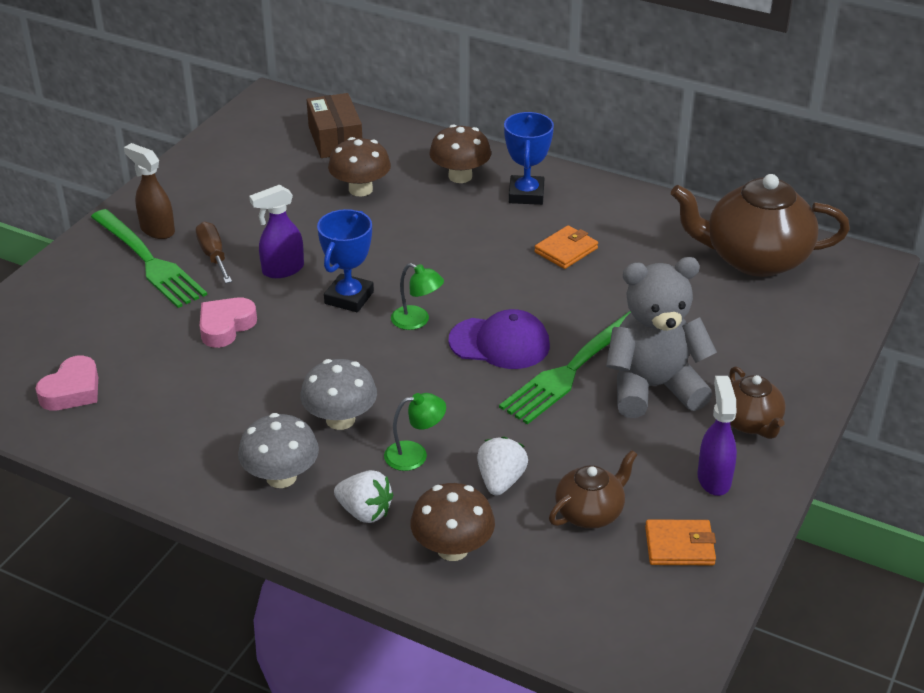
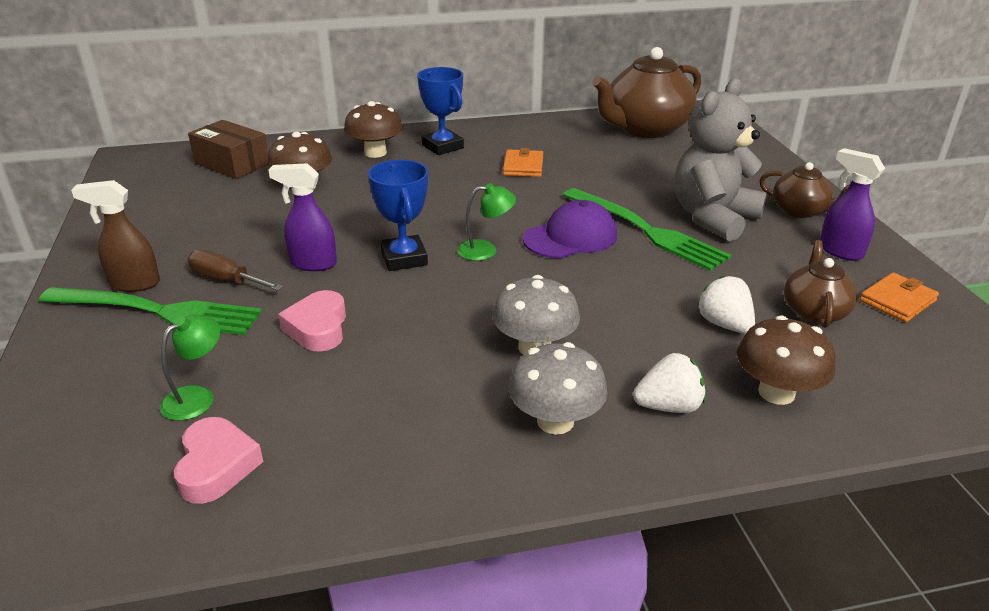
camera: 40 degrees left, 5 degrees down
(282, 270) = (312, 264): purple spray bottle -> purple spray bottle turned 75 degrees clockwise
(415, 454) = (634, 340): green lamp -> green lamp (197, 397)
(573, 369) = (646, 230): green fork -> green fork turned 45 degrees counterclockwise

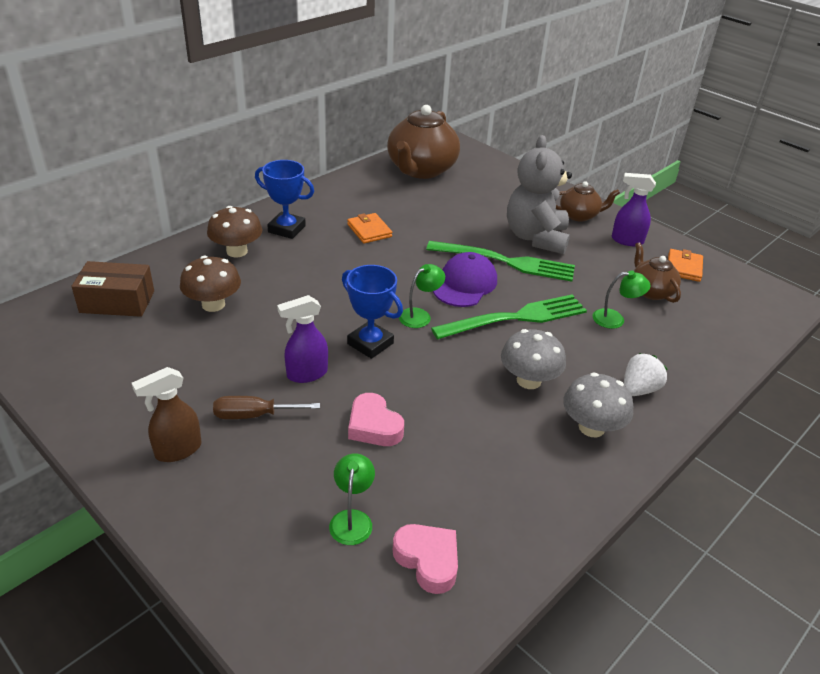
camera: 35 degrees left, 5 degrees up
(157, 311) = (230, 465): green fork -> green fork (515, 318)
(724, 324) = (615, 319): white strawberry -> green lamp
(776, 392) = (681, 356): brown mushroom -> none

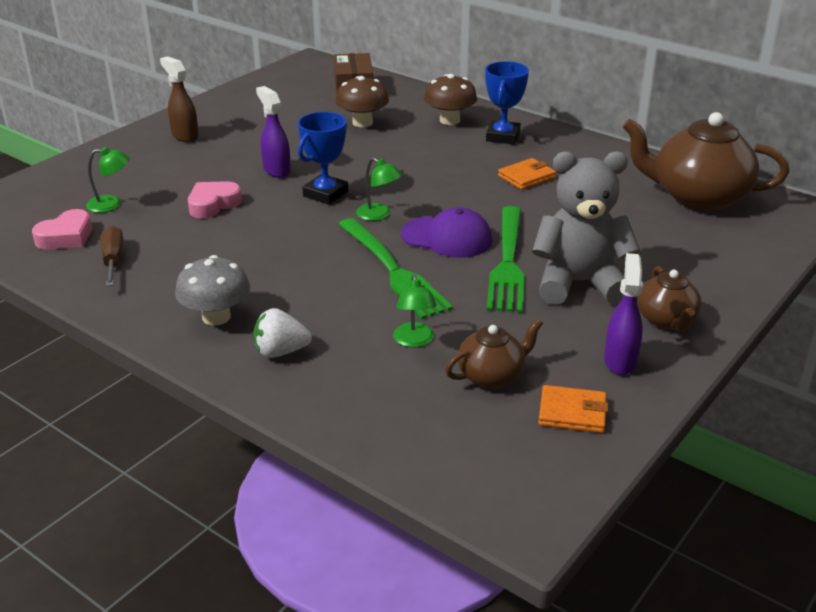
camera: 85 degrees right, 5 degrees down
(254, 415) = (223, 156): brown screwdriver -> brown screwdriver (113, 260)
(528, 380) = (285, 279): grey mushroom -> none
(638, 389) = (280, 352): white strawberry -> white strawberry turned 135 degrees clockwise

